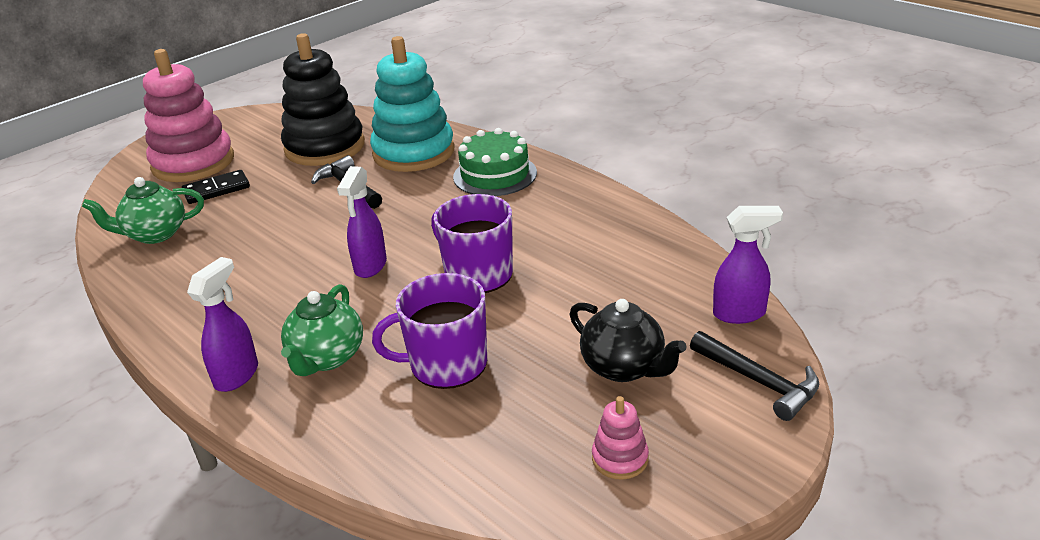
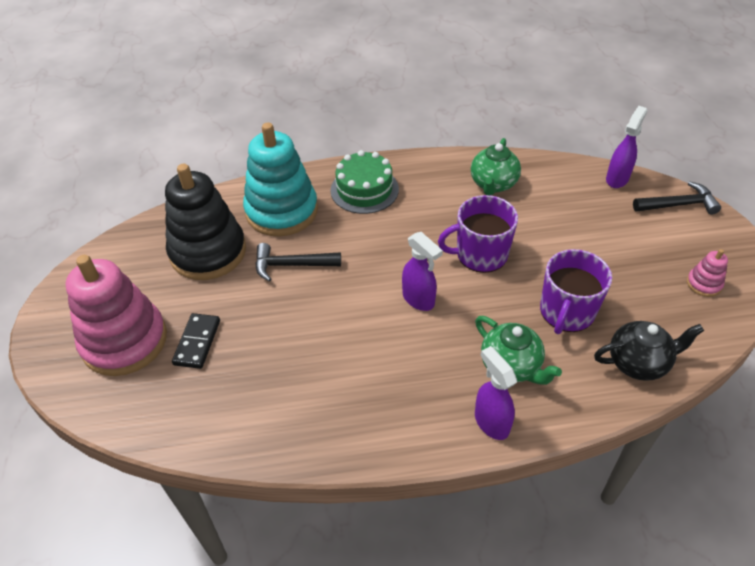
camera: 55 degrees left, 15 degrees up
(155, 234) = (228, 408): green teapot -> green teapot (493, 184)
(624, 367) = (629, 243): black teapot -> black teapot (638, 363)

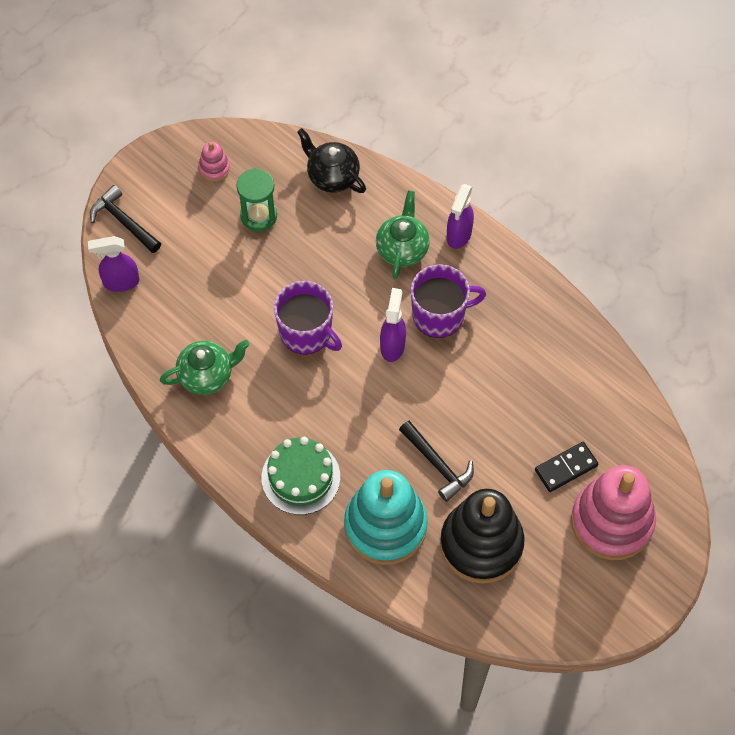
camera: 130 degrees left, 15 degrees up
(566, 312) = (320, 241): purple mug -> purple mug (439, 315)
(626, 286) = (258, 216): none -> green hourglass

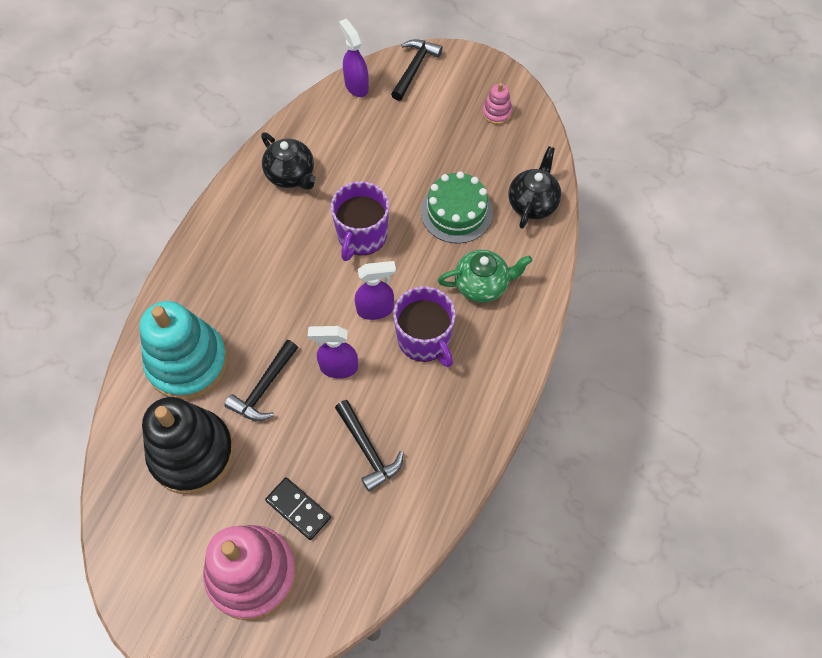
camera: 70 degrees right, 0 degrees up
(207, 375) = (291, 175): green teapot -> black teapot
(258, 216) = (464, 161): green hourglass -> none
(300, 477) = (216, 278): green cake -> green cake (456, 212)
(458, 235) = (519, 329): purple spray bottle -> purple spray bottle (338, 367)
(530, 395) = (367, 450): none -> black hammer

